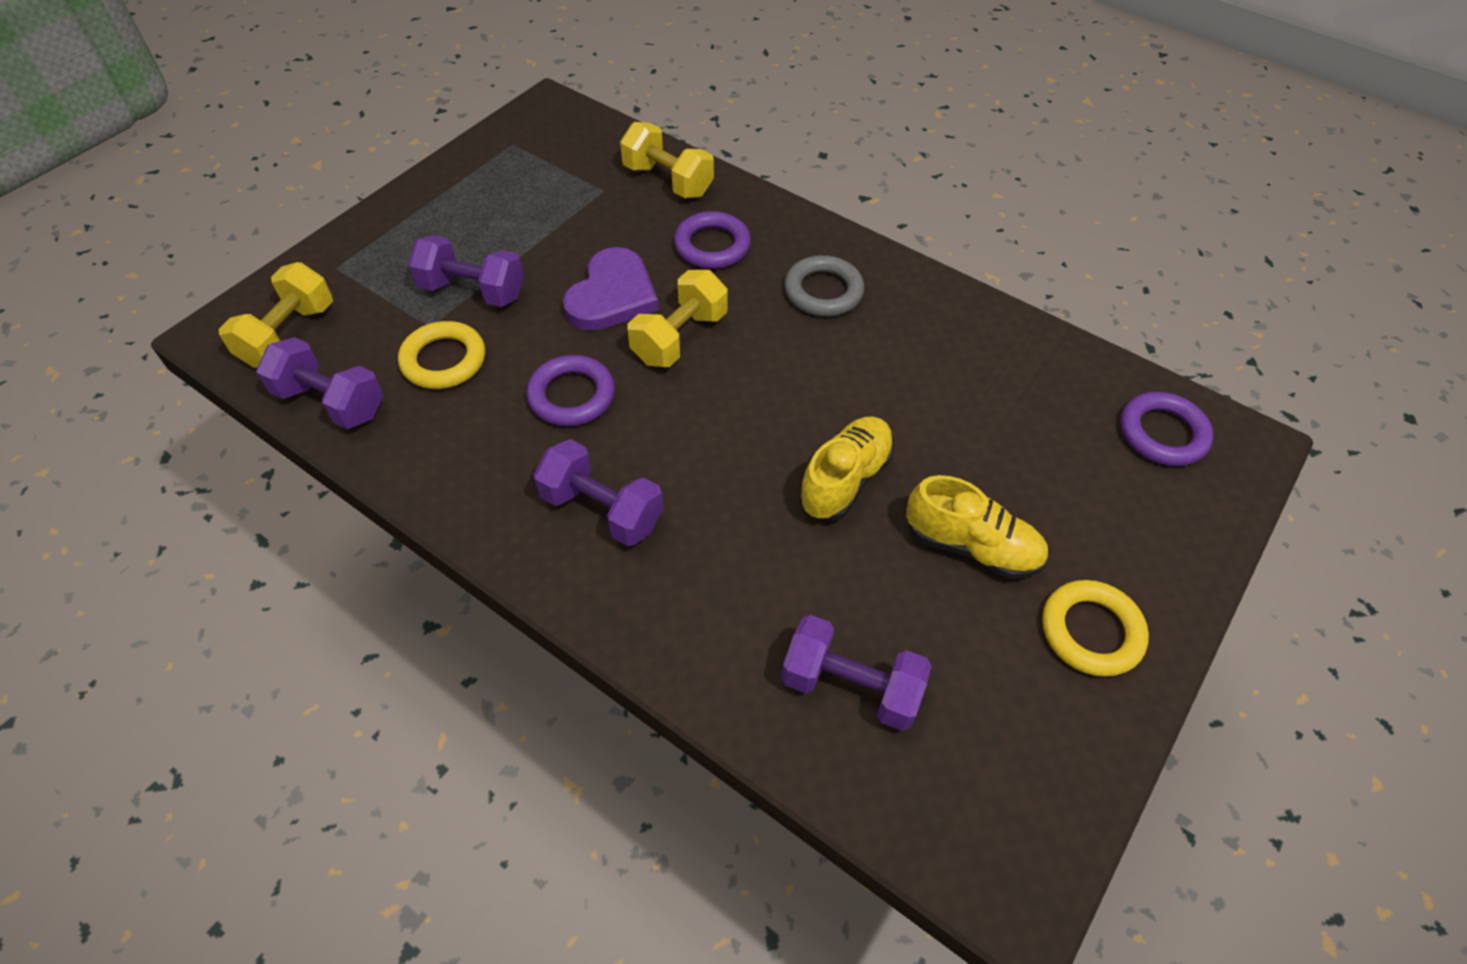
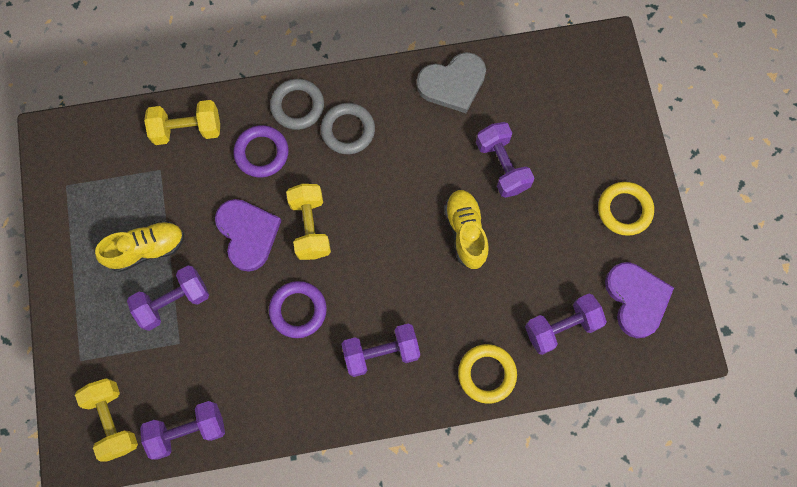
camera: 45 degrees left, 20 degrees up
(444, 360) = (212, 354): yellow ring -> yellow ring (487, 374)
(796, 237) = (297, 106): none -> grey ring
(967, 453) = (502, 166): none -> purple dumbbell
(971, 546) = (546, 214): yellow shoe -> yellow shoe (147, 249)
(993, 337) = (452, 84): none -> grey heart
(997, 753) = (636, 299): none -> purple heart
(1162, 433) = (570, 74): purple ring -> none

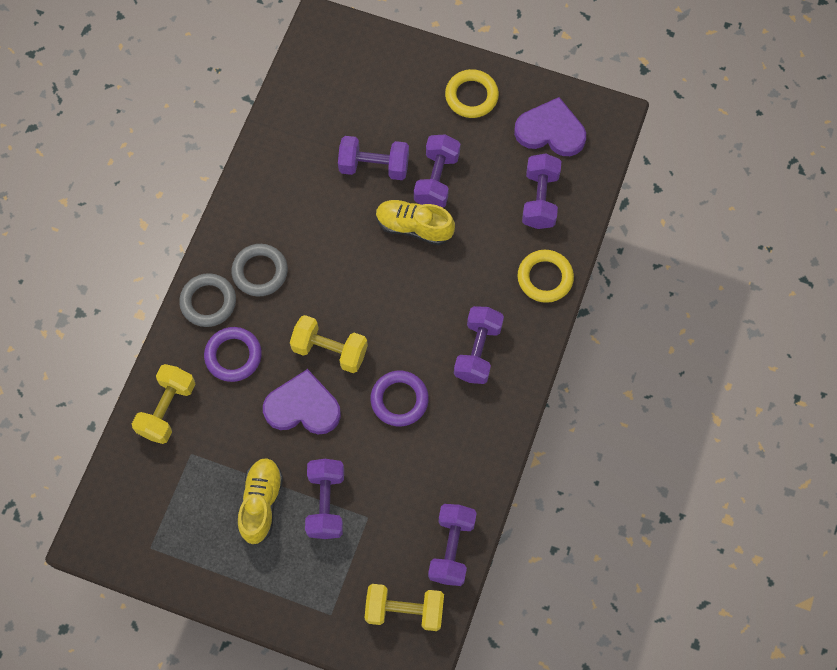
camera: 60 degrees left, 5 degrees down
(452, 84) = (273, 163): grey heart -> none
(523, 225) = (436, 180): none -> purple dumbbell

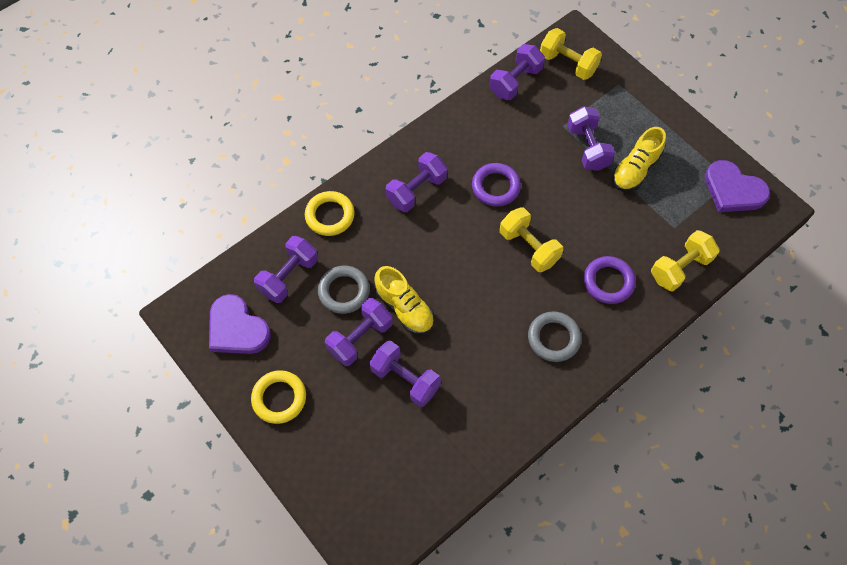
camera: 150 degrees left, 5 degrees down
(208, 302) = (609, 335): grey ring -> grey ring (344, 291)
(303, 407) = (571, 218): purple heart -> purple heart (733, 190)
(326, 503) = (587, 147): purple dumbbell -> purple dumbbell turned 45 degrees counterclockwise

